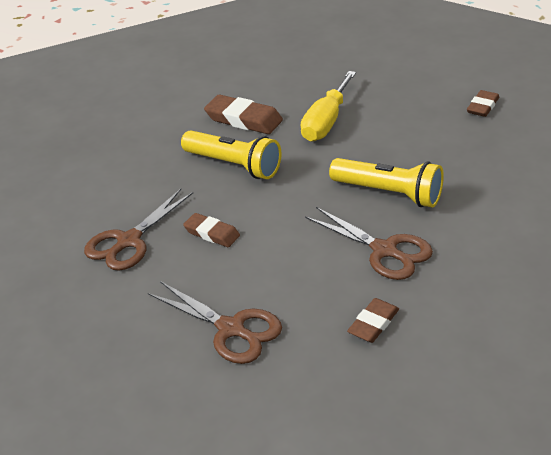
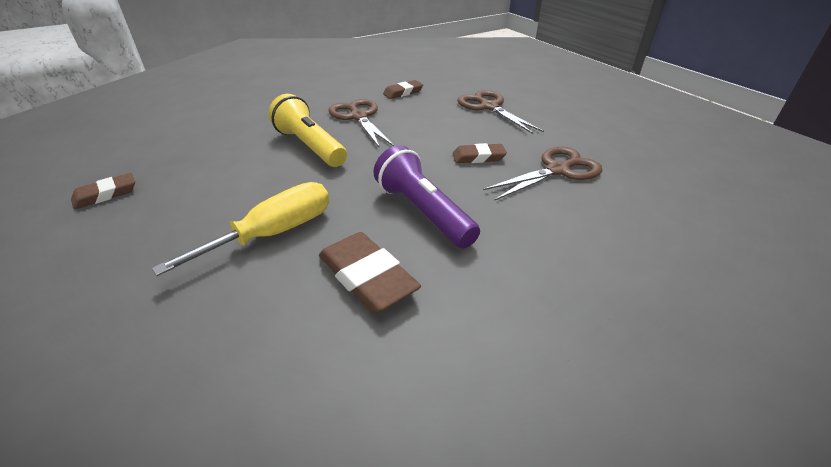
camera: 160 degrees left, 0 degrees up
(212, 233) = (478, 157): brown eraser -> brown eraser turned 60 degrees counterclockwise
(234, 165) = (423, 212): yellow flashlight -> purple flashlight

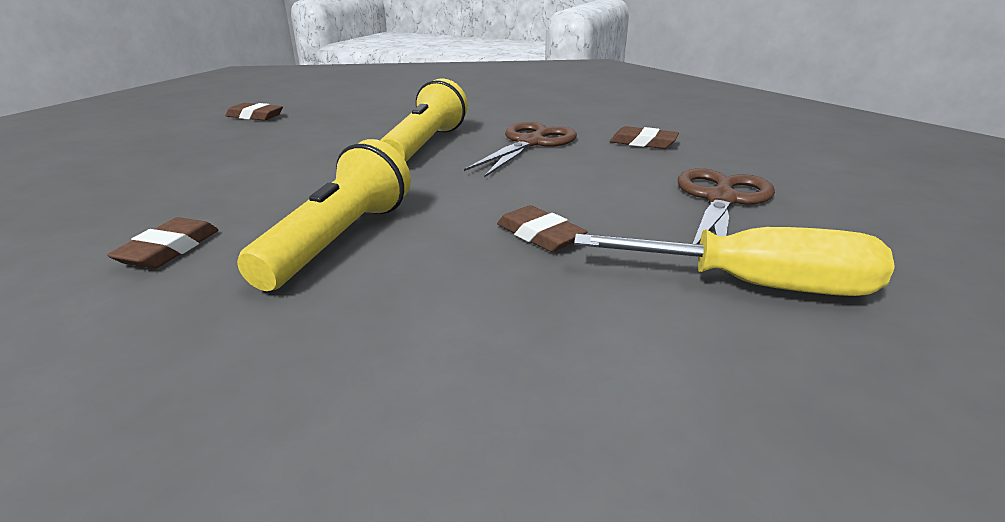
camera: 55 degrees right, 10 degrees down
(274, 233) = (233, 183): yellow screwdriver -> yellow screwdriver (756, 285)
(367, 277) = (169, 249): brown eraser -> brown eraser, size x0.62
(423, 212) = (339, 240): purple flashlight -> yellow flashlight
(557, 170) = (600, 314): brown scissors -> none

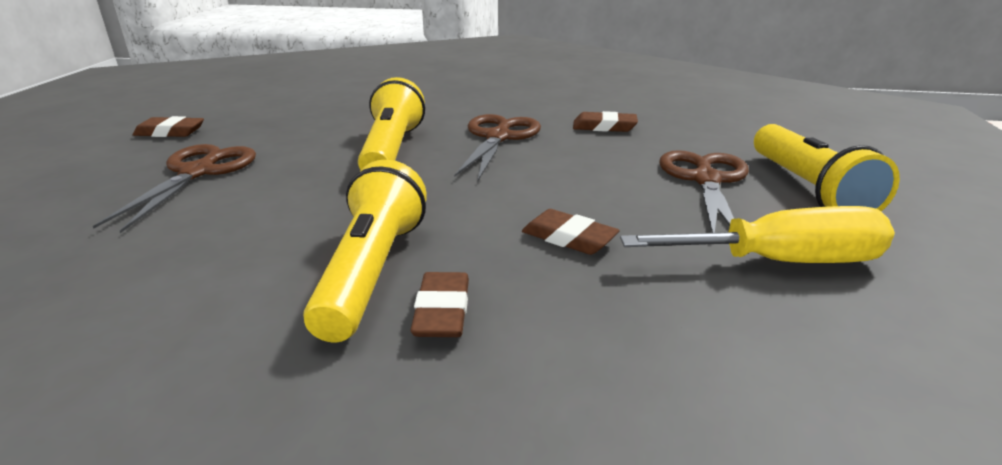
camera: 15 degrees left, 0 degrees up
(169, 249) = (183, 311): brown eraser -> brown eraser (442, 311)
(254, 148) = (198, 172): none -> brown scissors
(835, 220) = (808, 189): none -> yellow flashlight

